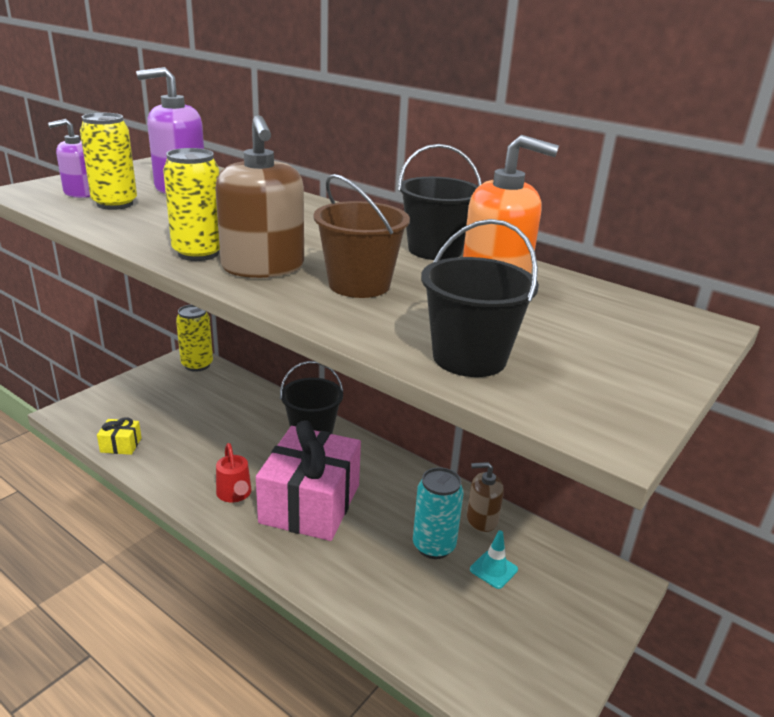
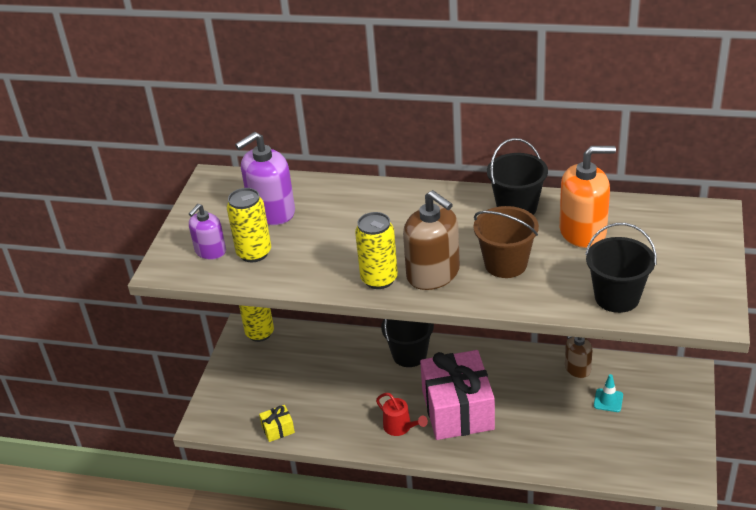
camera: 20 degrees left, 10 degrees up
(433, 546) = (561, 402): turquoise can -> none

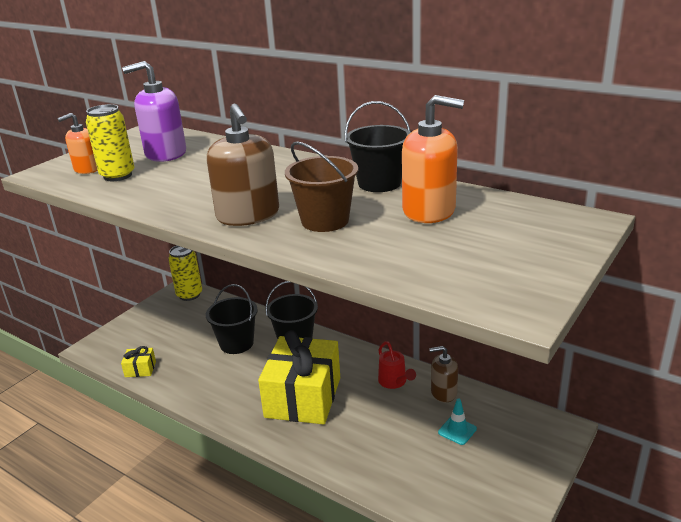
camera: 20 degrees right, 10 degrees down
(210, 251) = (87, 169): purple soap dispenser -> orange soap dispenser
(379, 279) = (195, 210): yellow can -> none
(400, 427) = (241, 397): red watering can -> red watering can (394, 382)
(457, 410) = (303, 397): pink gift -> yellow gift
(617, 297) = (416, 269): black bucket -> black bucket (236, 343)

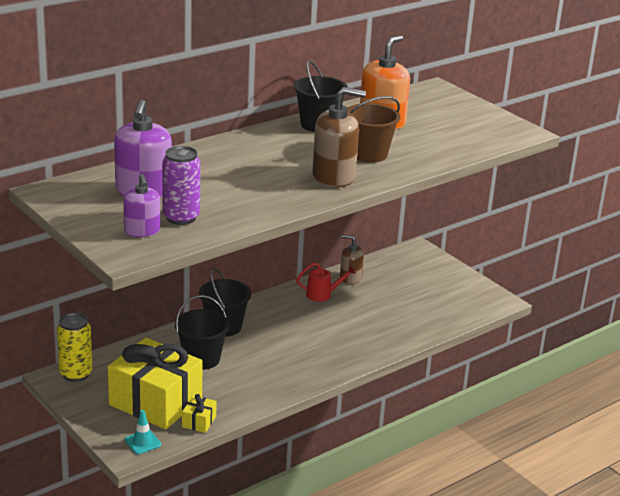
camera: 75 degrees left, 0 degrees up
(87, 169) = (142, 231): orange soap dispenser -> purple soap dispenser
(118, 175) = (181, 218): yellow can -> purple can
(303, 397) = (311, 339): yellow gift -> yellow gift (155, 402)
(443, 392) = (350, 278): brown soap dispenser -> brown soap dispenser turned 90 degrees clockwise
(457, 430) = (395, 285): turquoise traffic cone -> turquoise traffic cone (142, 442)

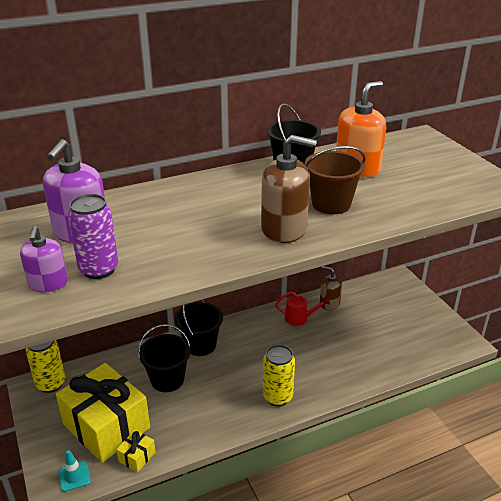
camera: 15 degrees right, 5 degrees up
(322, 362) = (277, 397): none -> yellow can

